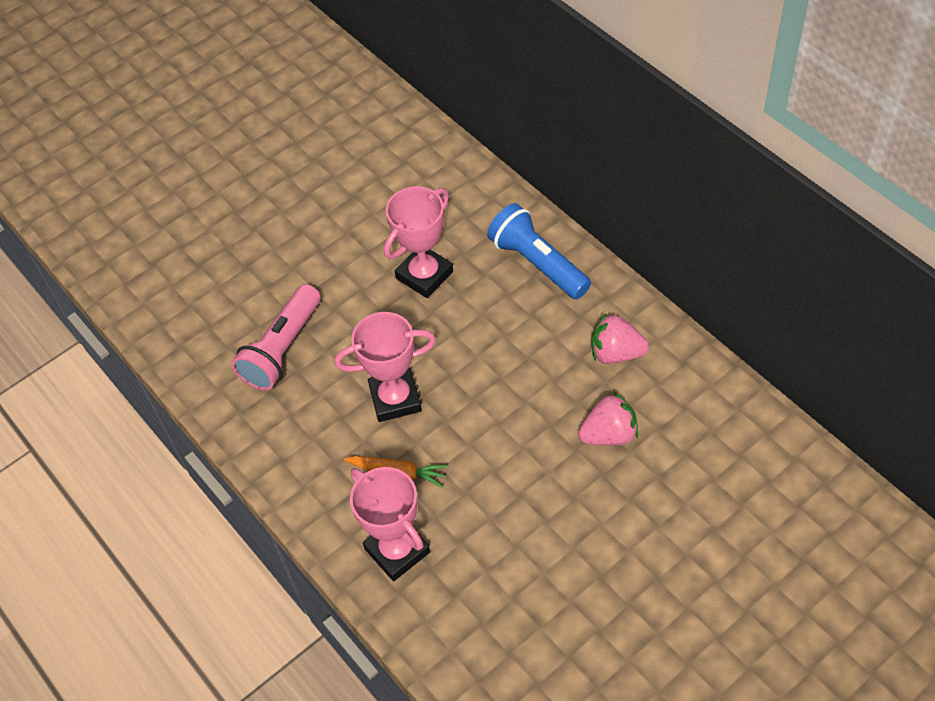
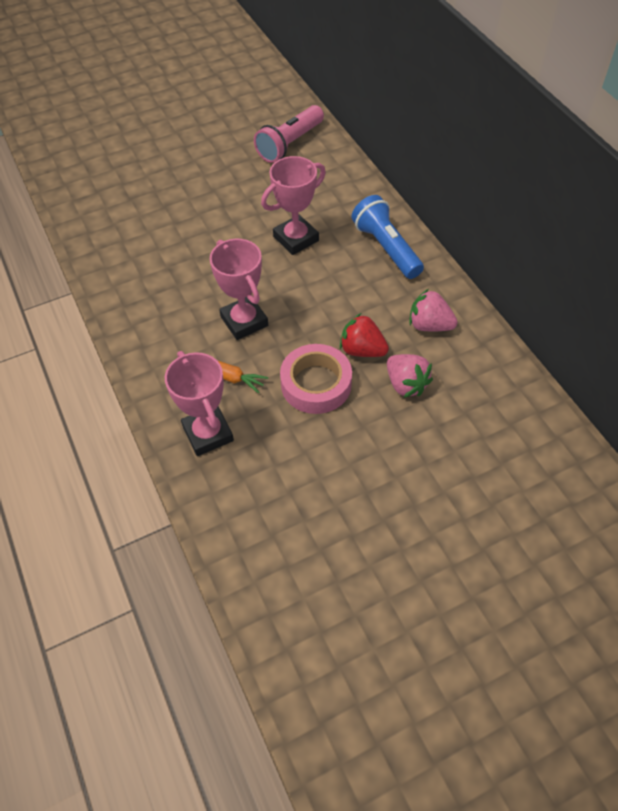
camera: 10 degrees right, 0 degrees up
(282, 349) = (170, 268): pink flashlight -> pink flashlight (289, 144)
(395, 399) = (244, 321): pink trophy -> pink trophy turned 60 degrees clockwise
(505, 459) = (316, 384): none -> pink tape
(546, 403) = (362, 350): none -> red strawberry
(609, 434) = (406, 384): pink strawberry -> pink strawberry turned 60 degrees clockwise

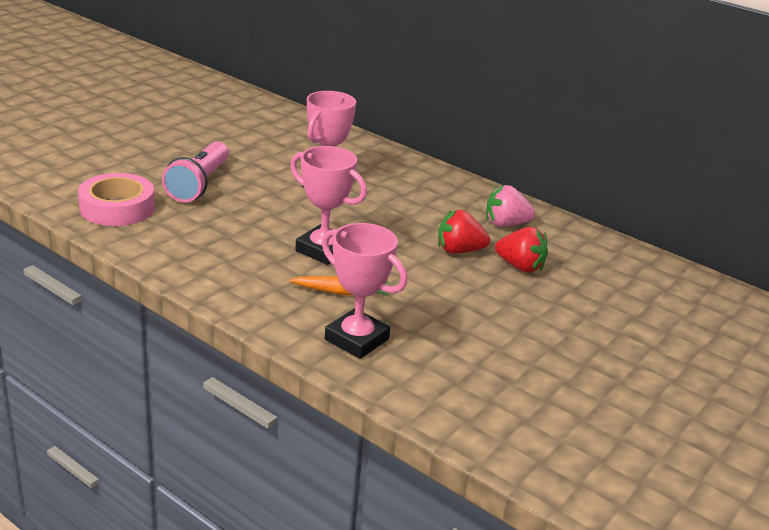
camera: 30 degrees left, 25 degrees down
(289, 144) = (263, 122): pink flashlight -> pink flashlight (199, 184)
(316, 384) = (436, 282): pink tape -> pink tape (117, 208)
(386, 248) = (420, 179): blue flashlight -> none
(406, 384) = (520, 267): pink strawberry -> red strawberry

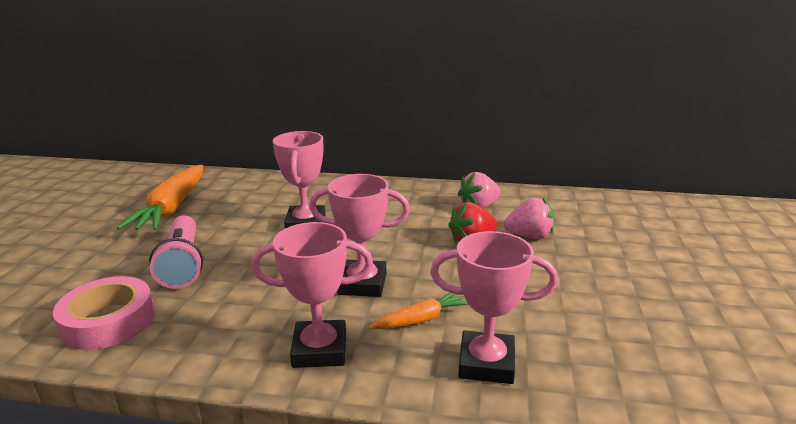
camera: 25 degrees left, 5 degrees down
(228, 132) = (172, 208): none -> orange carrot
(244, 283) = (320, 350): none -> pink trophy
(520, 267) = (530, 236): red strawberry -> pink strawberry

